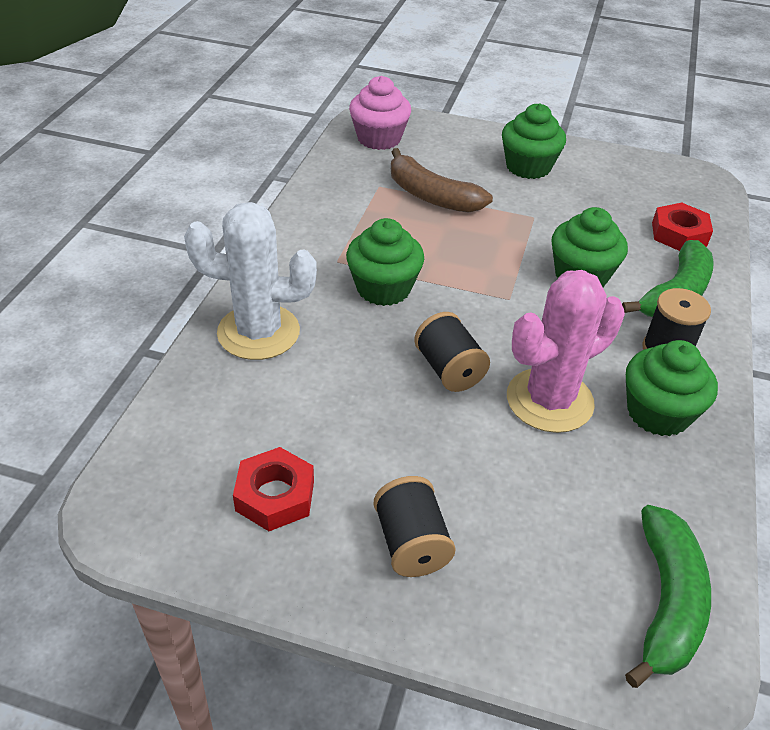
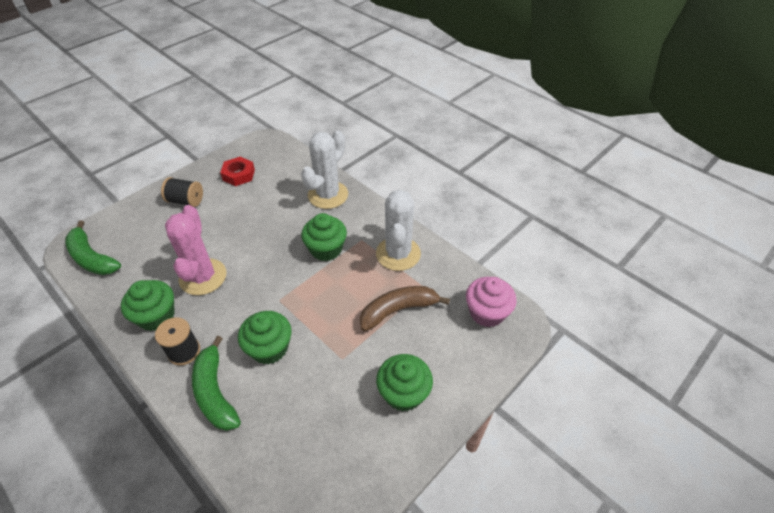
camera: 120 degrees right, 5 degrees up
(339, 220) = (398, 254): none -> white cactus
(449, 370) = (252, 249): black spool -> none
(679, 234) = (263, 446): red nut -> none

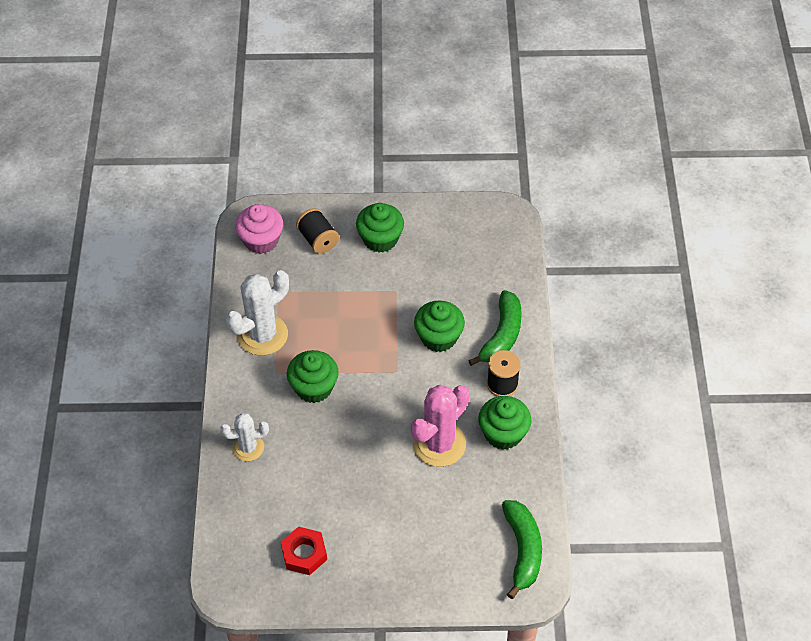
camera: 135 degrees left, 5 degrees up
(186, 201) = (386, 558): black spool -> black spool (318, 240)
(328, 195) = (248, 447): white cactus -> white cactus, size x0.60
(398, 310) = (319, 291): brown banana -> none

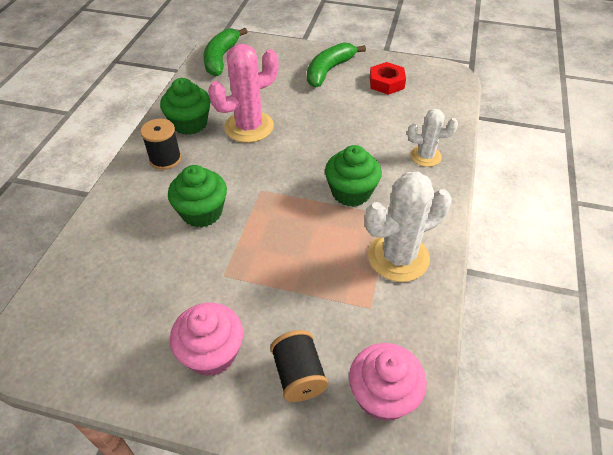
camera: 165 degrees left, 5 degrees down
(380, 239) = (212, 353): green cupcake -> pink cupcake
(501, 335) = (136, 200): green banana -> green banana (329, 70)

